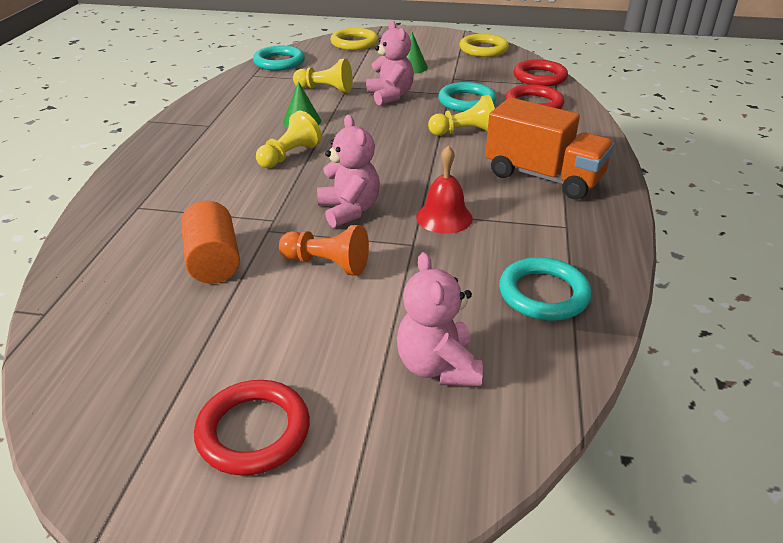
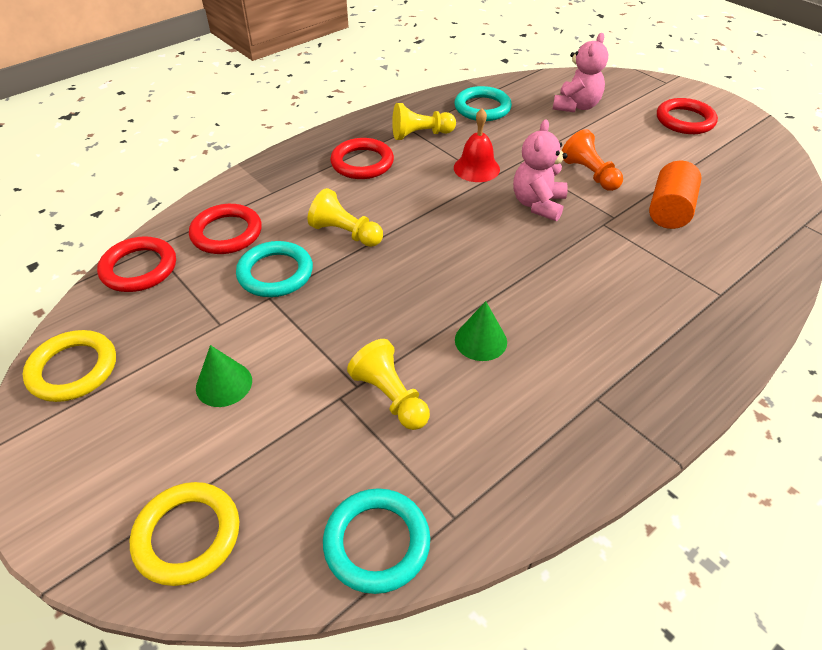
camera: 140 degrees left, 10 degrees up
(289, 155) = (538, 289): yellow pawn -> yellow pawn (420, 134)
(390, 96) = (334, 331): pink teddy bear -> none
(543, 177) = (362, 163): orange truck -> red ring

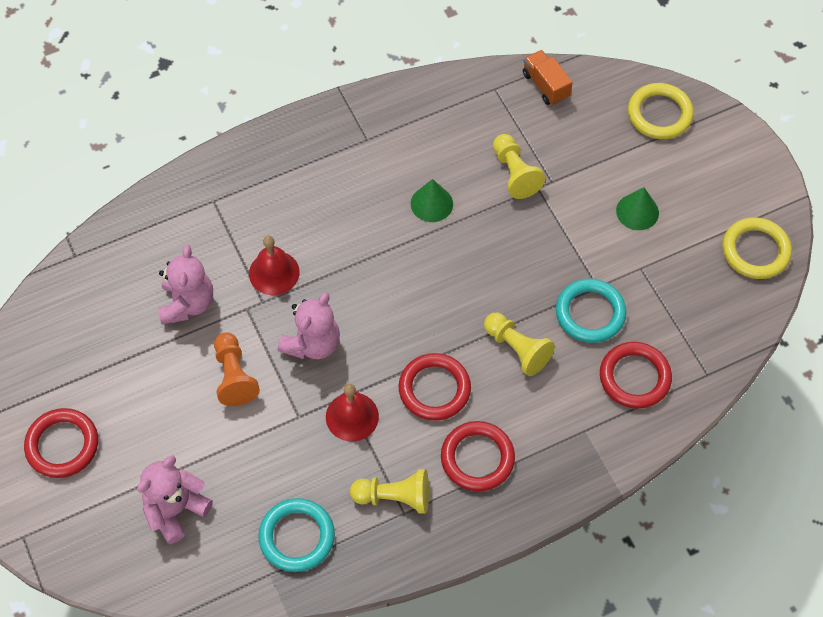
camera: 165 degrees left, 15 degrees up
(139, 268) = (716, 349): red ring -> red ring (434, 389)
(377, 542) = (545, 85): turquoise ring -> orange truck
(609, 246) = (274, 272): none -> red bell
(669, 210) = (187, 303): orange cylinder -> pink teddy bear

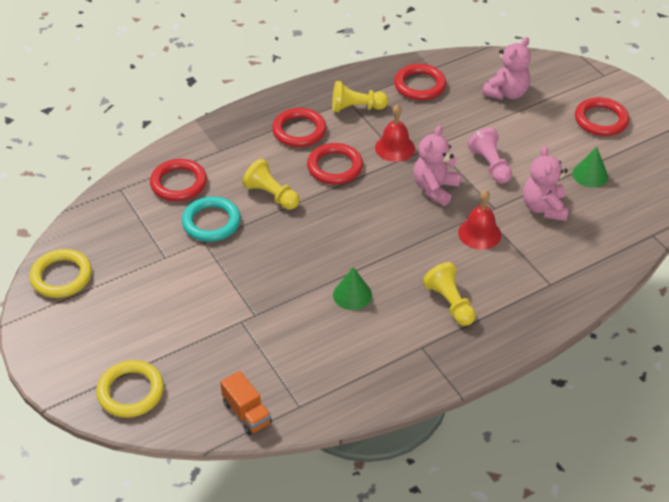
camera: 175 degrees right, 15 degrees down
(234, 376) = (490, 165): orange pawn -> pink pawn
(297, 537) = (419, 85): turquoise ring -> red ring
(515, 173) = (277, 325): yellow pawn -> yellow pawn (450, 303)
(637, 211) = (163, 301): green cone -> green cone (590, 175)

